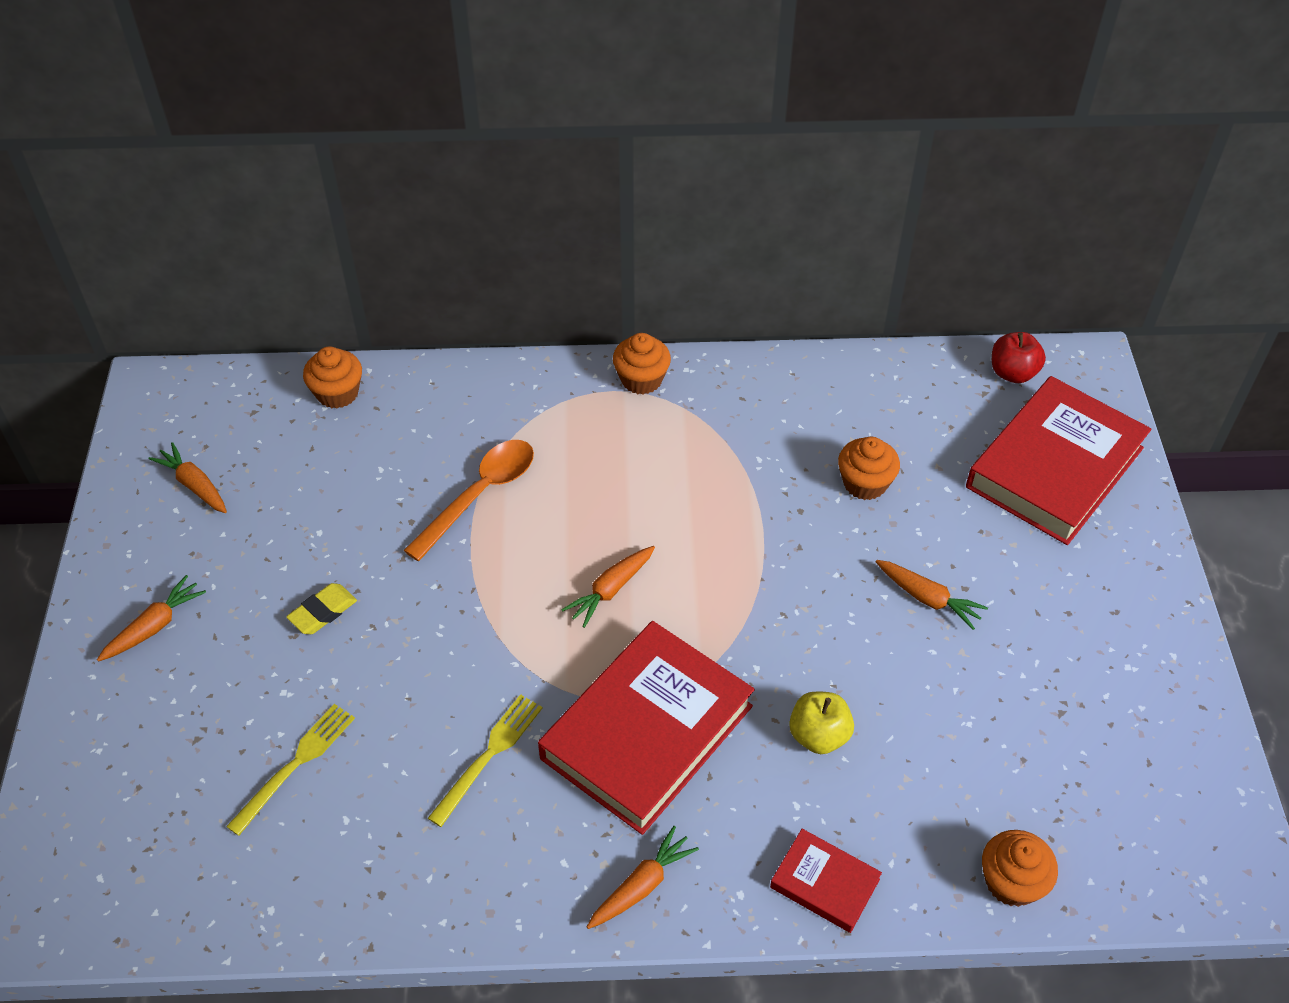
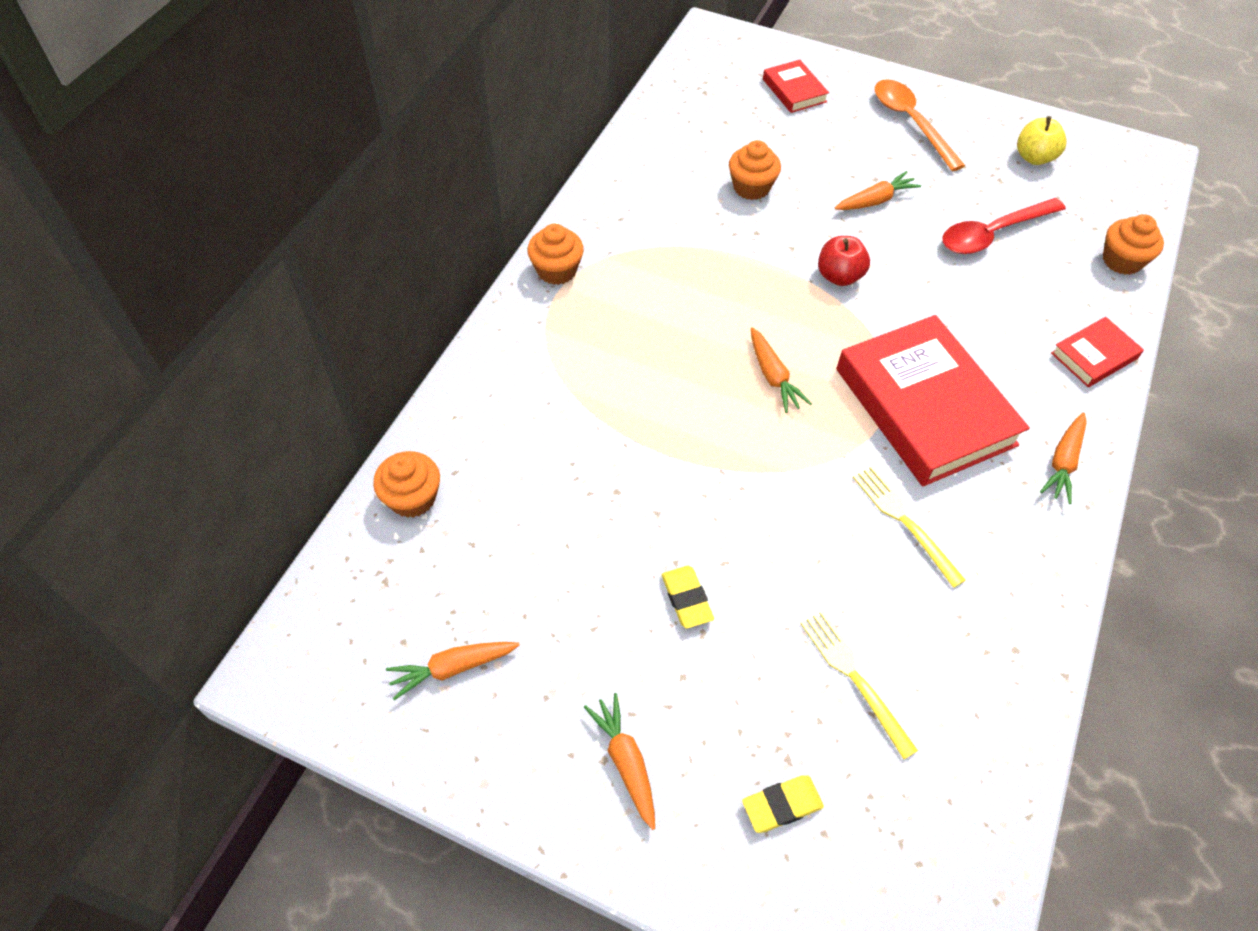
camera: 65 degrees left, 5 degrees up
(153, 748) = (782, 805): none -> yellow eraser
(480, 495) = (617, 428): orange spoon -> orange spoon (911, 123)
(642, 885) = (1063, 463): orange carrot -> orange carrot turned 135 degrees counterclockwise
(818, 735) = (969, 307): yellow apple -> yellow apple (1034, 157)
(958, 728) = (992, 233): none -> red spoon
(1012, 373) = (695, 71): red apple -> red apple (839, 276)
(1054, 467) = (794, 90): red book -> red book, size x0.47

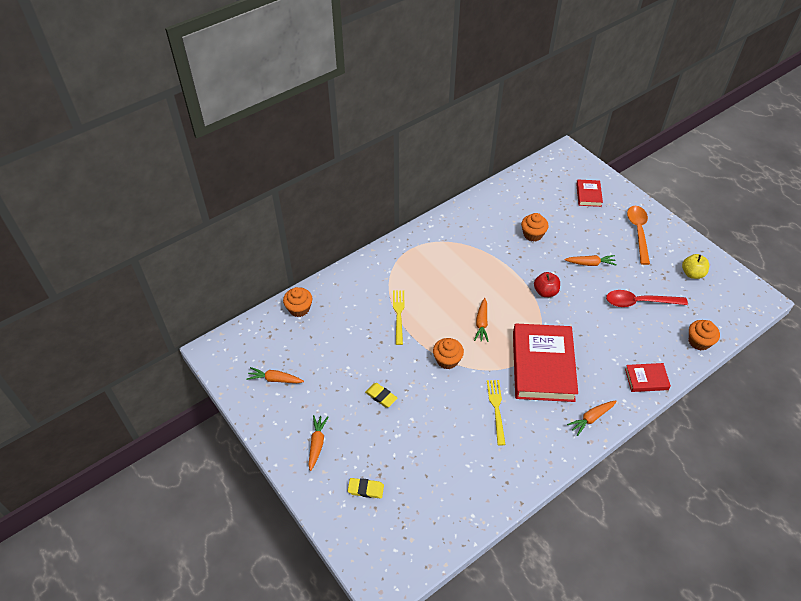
camera: 30 degrees right, 5 degrees down
(556, 270) = (417, 239): orange cupcake -> orange cupcake (447, 360)
(687, 599) = (381, 396): yellow eraser -> yellow eraser turned 60 degrees counterclockwise
(854, 677) = (428, 458): yellow fork -> yellow fork (398, 314)

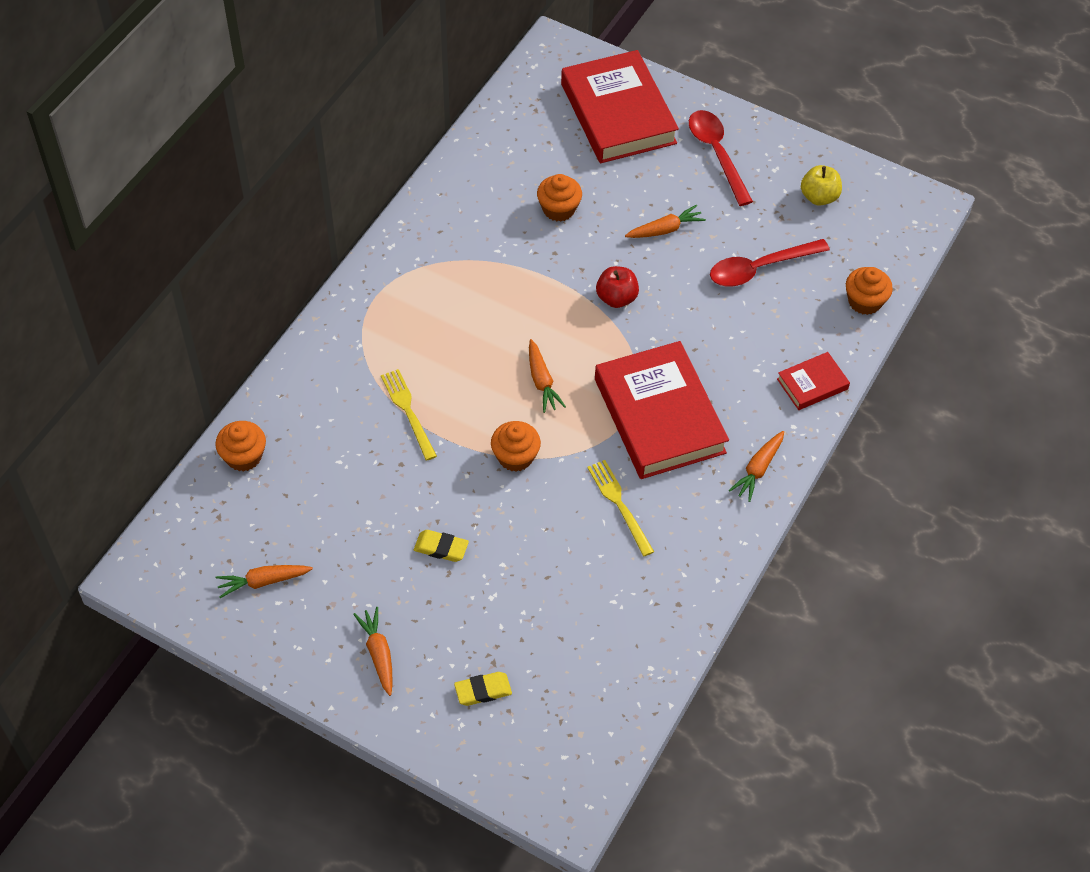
camera: 25 degrees left, 5 degrees up
(588, 195) = (618, 113): red book -> red book, size x2.14
(638, 232) = (717, 154): orange spoon -> red spoon

